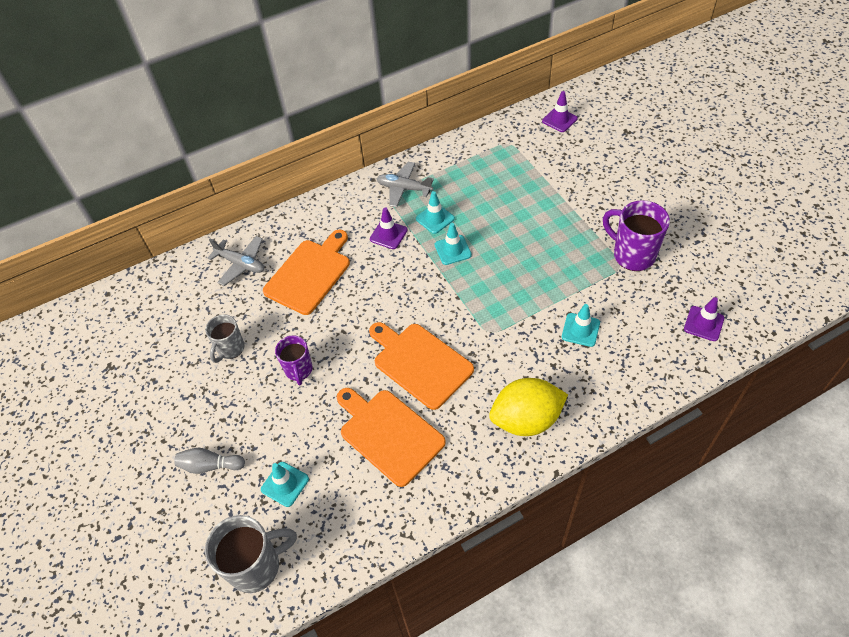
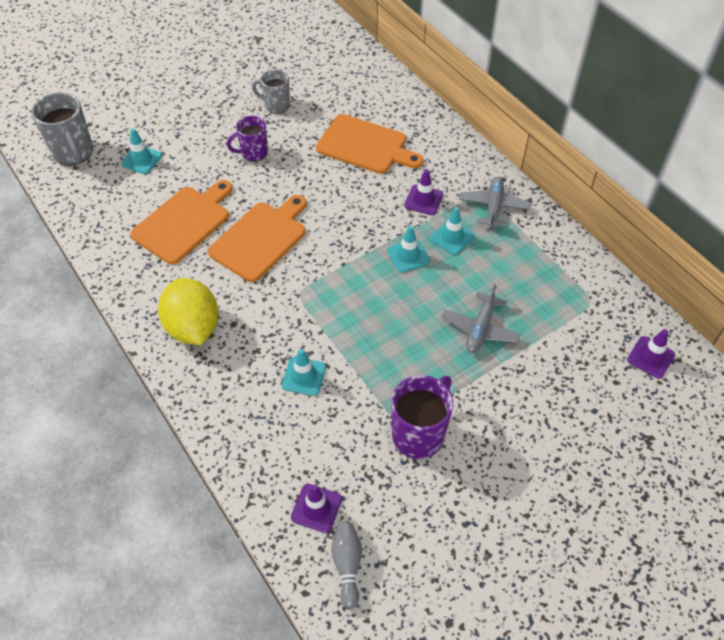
camera: 80 degrees right, 0 degrees up
(210, 465) = (163, 112): grey bowling pin -> grey bowling pin (347, 565)
(241, 264) = (373, 96): grey plane -> grey plane (480, 329)

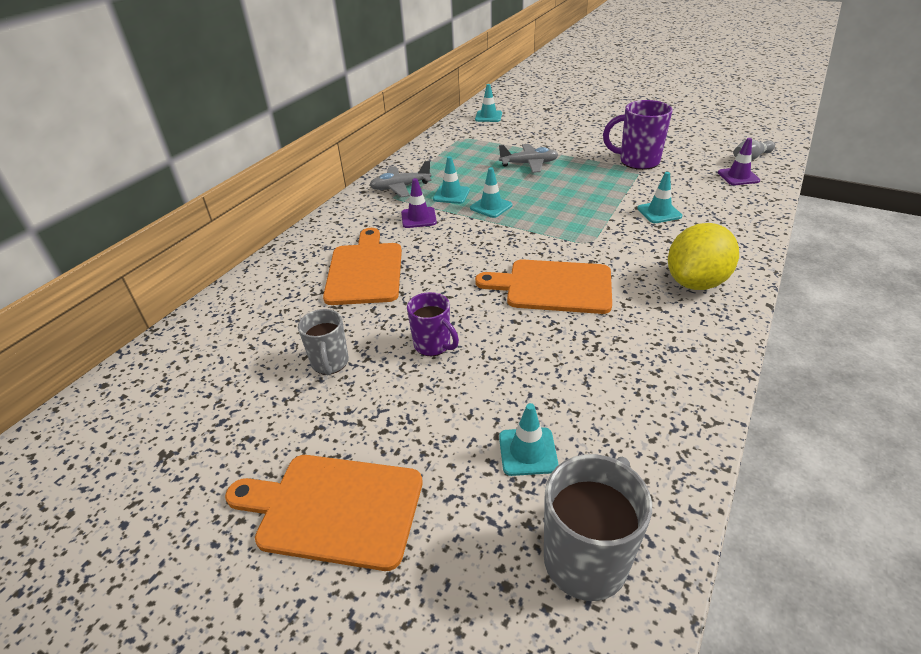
camera: 115 degrees left, 15 degrees down
(184, 222) = (589, 351): orange cutting board -> orange cutting board (334, 509)
(650, 357) = (488, 116): purple traffic cone -> turquoise traffic cone

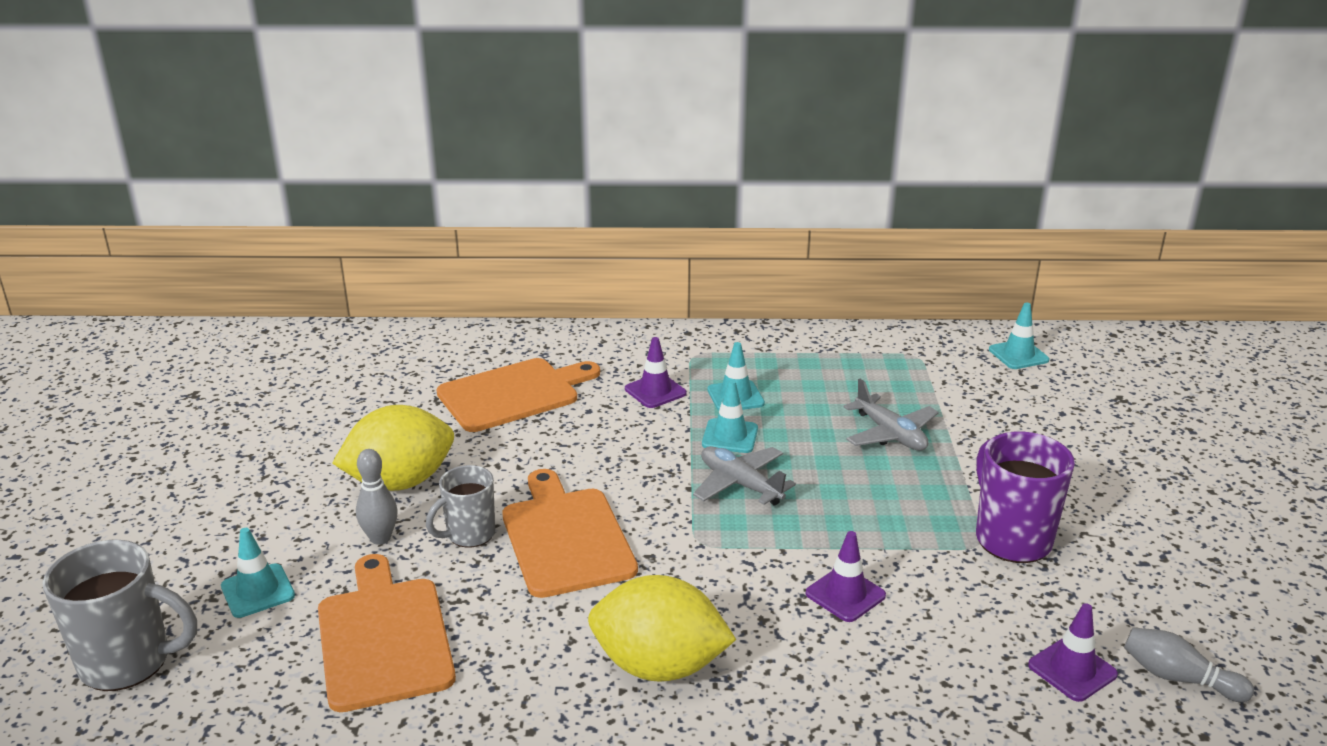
camera: 60 degrees right, 10 degrees down
(330, 363) = (342, 429): grey mug -> grey mug (469, 534)
(334, 509) = (155, 499): orange cutting board -> orange cutting board (383, 637)
(400, 187) = (721, 354): grey plane -> grey plane (740, 484)
(433, 345) = (400, 482): purple mug -> yellow lemon
(499, 369) = (380, 538): none -> grey bowling pin
(659, 212) = (845, 594): turquoise traffic cone -> purple traffic cone

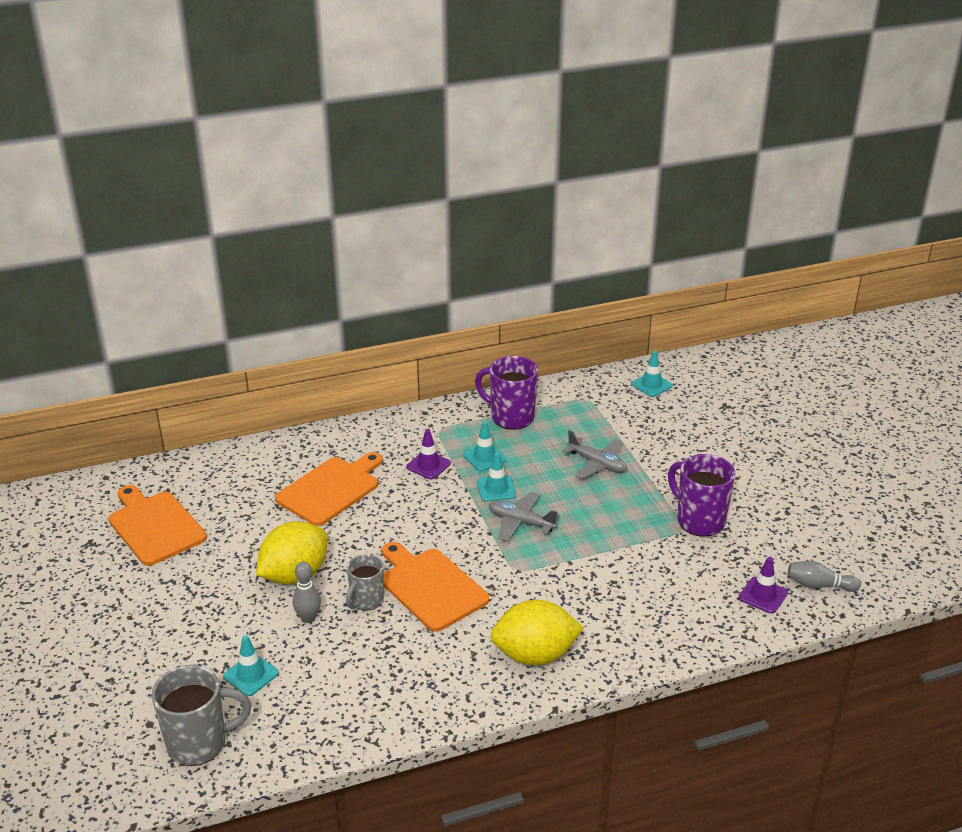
camera: 20 degrees left, 5 degrees up
(383, 637) = (355, 683): orange cutting board -> orange cutting board (154, 526)
(798, 357) = (510, 417): none -> purple mug
(845, 594) = (620, 581): purple traffic cone -> none

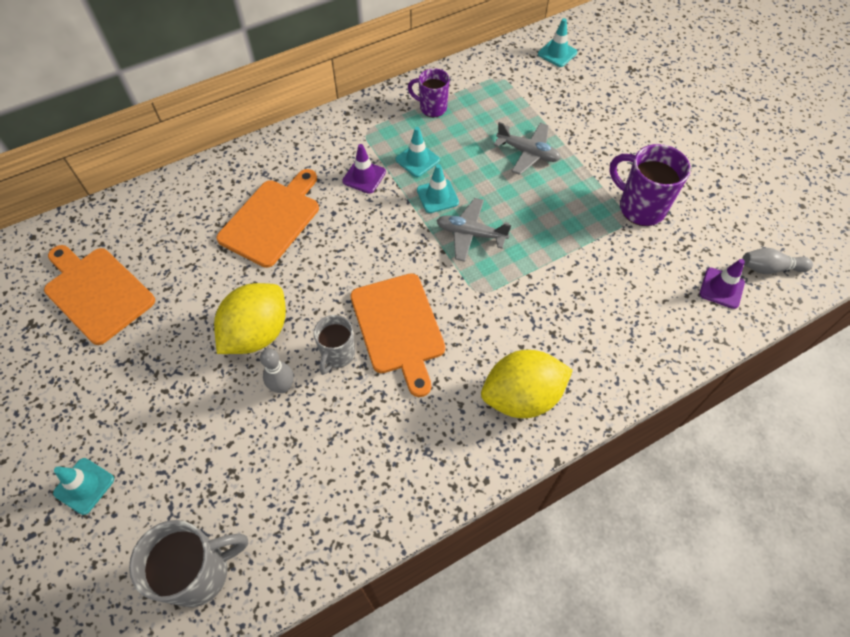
camera: 10 degrees left, 25 degrees up
(251, 675) = (237, 471): turquoise traffic cone -> turquoise traffic cone (84, 486)
(430, 587) = (399, 327): orange cutting board -> orange cutting board turned 150 degrees counterclockwise
(510, 417) = (432, 108): purple mug -> purple mug, size x0.63

